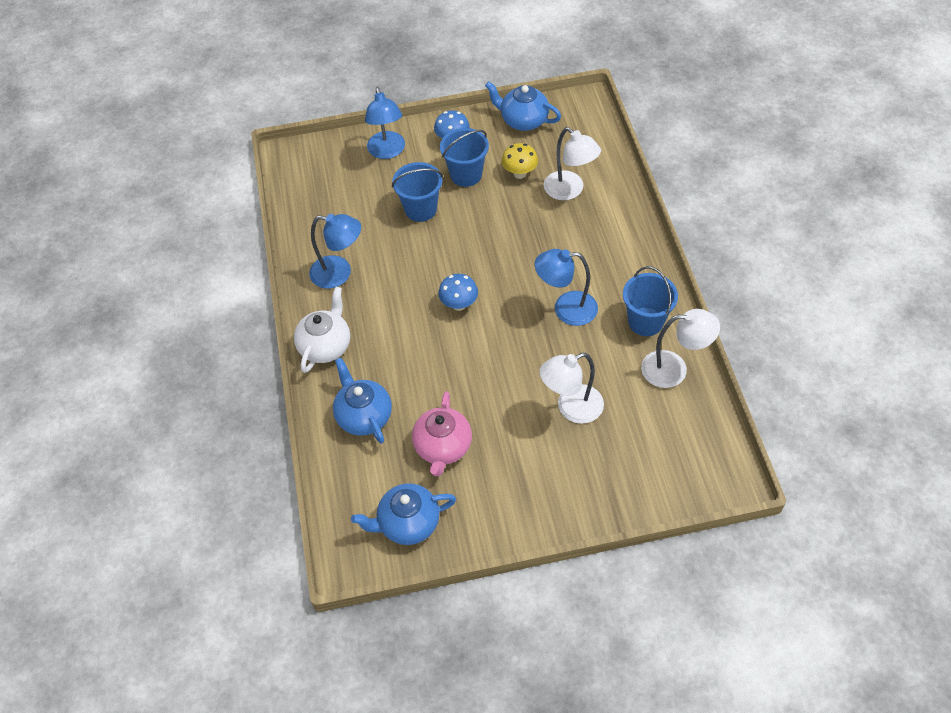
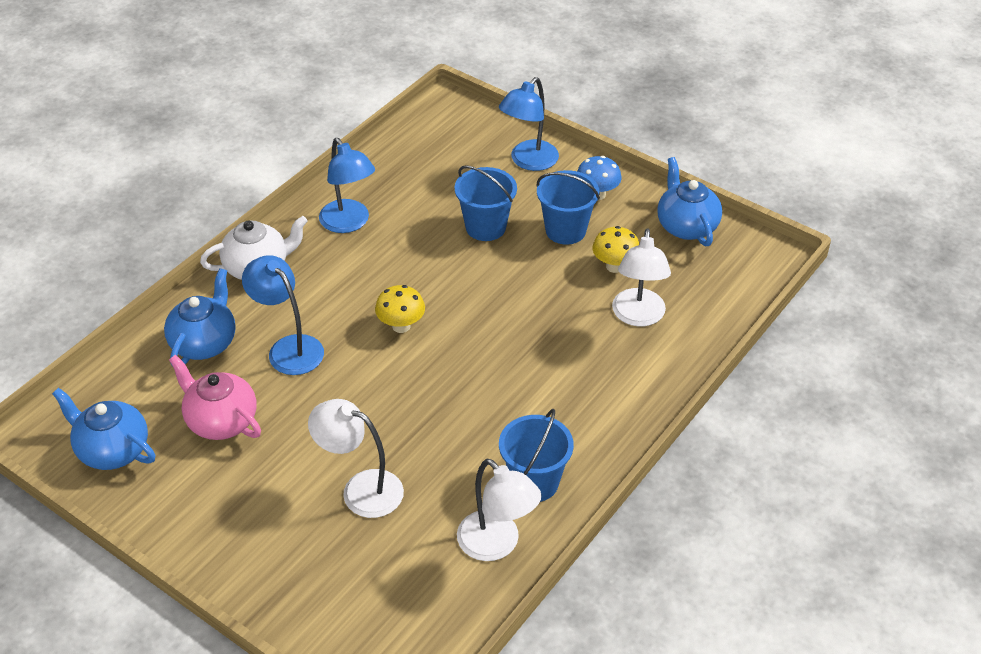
camera: 45 degrees right, 10 degrees down
(443, 447) = (221, 421): pink teapot -> pink teapot turned 75 degrees clockwise
(459, 304) = (401, 326): blue mushroom -> yellow mushroom
(566, 309) = (481, 408): blue lamp -> blue lamp (288, 348)

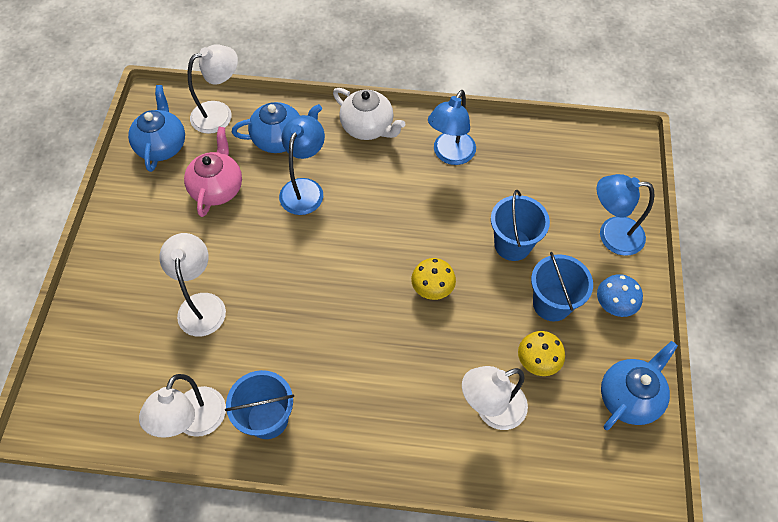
camera: 60 degrees right, 15 degrees up
(118, 381) = (220, 114): none -> white lamp
(401, 326) = (369, 245): yellow mushroom -> yellow mushroom (432, 289)

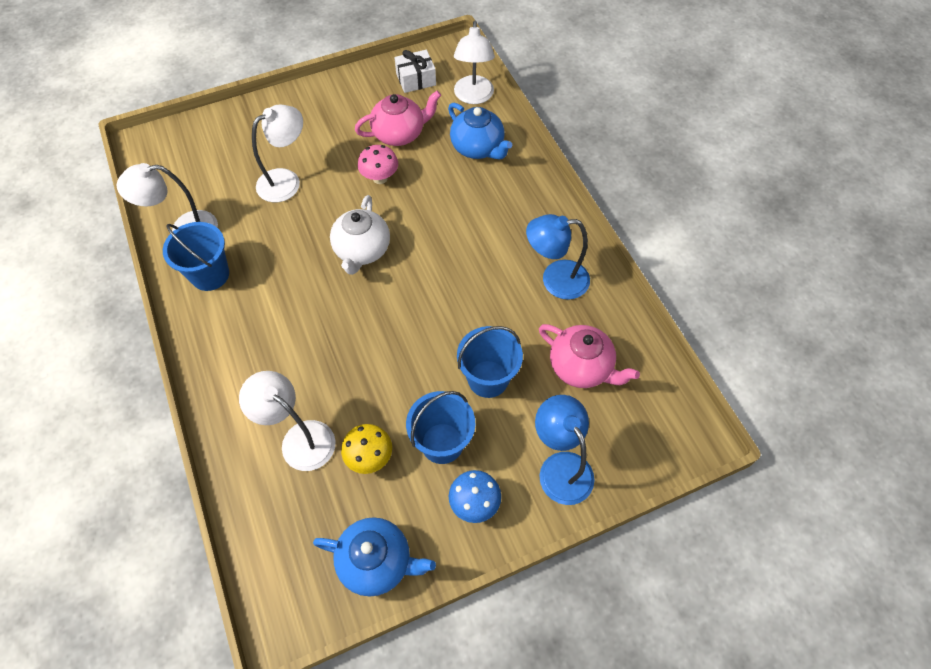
camera: 60 degrees right, 0 degrees up
(162, 145) = (416, 79): blue teapot -> white gift
(220, 114) = (473, 97): white lamp -> white lamp turned 60 degrees clockwise
(257, 227) = (380, 178): none -> pink mushroom
(305, 188) = (439, 190): blue lamp -> none
(368, 127) = (538, 202): white teapot -> white teapot (362, 251)
(432, 289) = (396, 334): yellow mushroom -> none
(537, 179) = (581, 367): none -> pink teapot

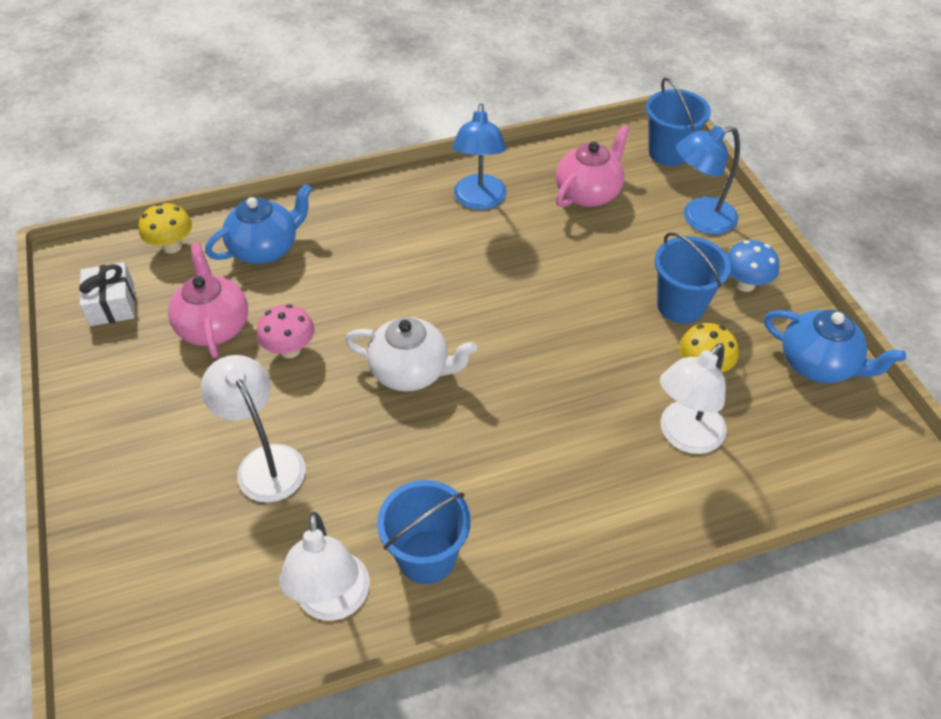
camera: 85 degrees left, 10 degrees down
(377, 561) = (818, 364): blue teapot -> blue teapot turned 105 degrees clockwise
(473, 97) = (172, 246): white lamp -> yellow mushroom
(488, 379) = (602, 264): blue bucket -> blue bucket (668, 152)

